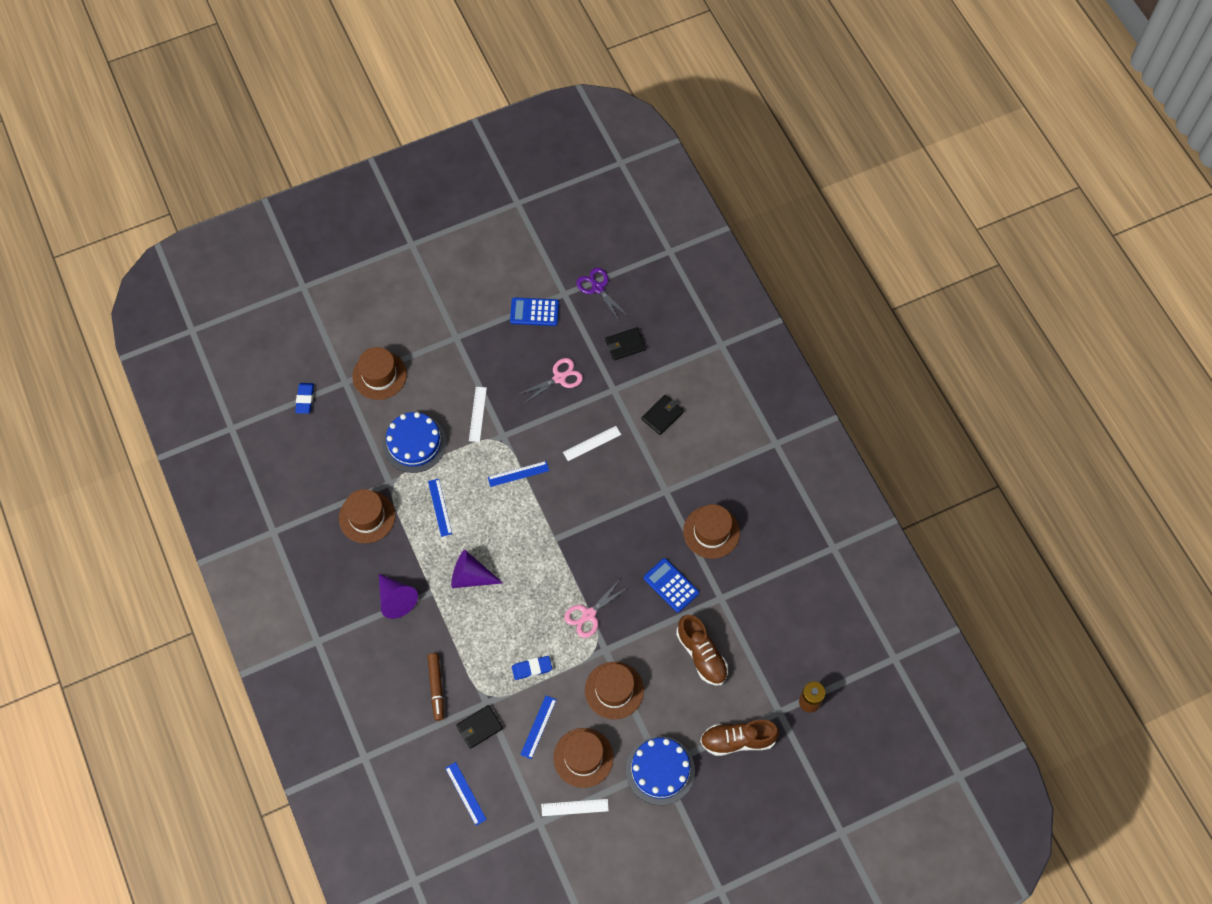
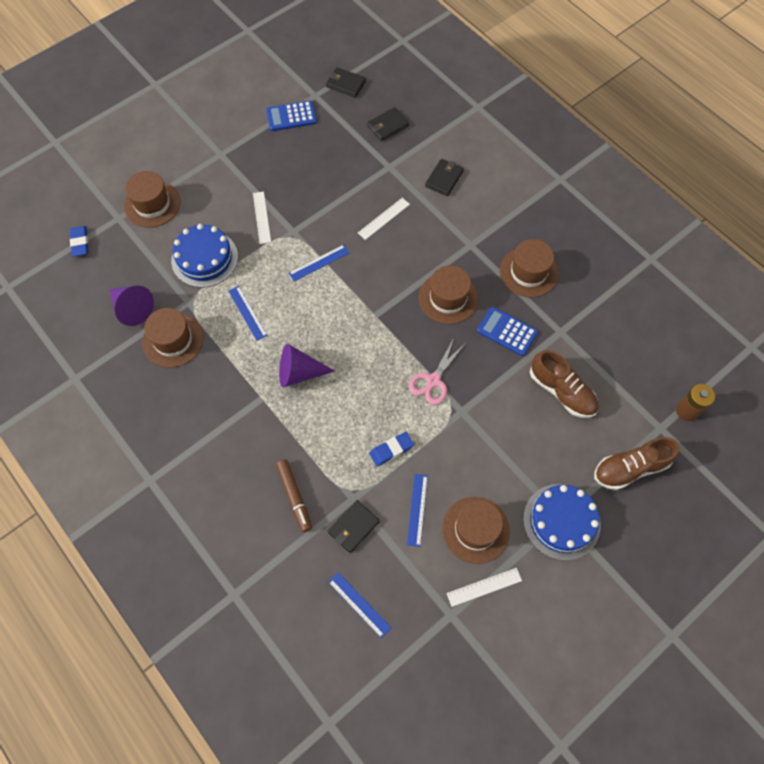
camera: 15 degrees left, 0 degrees up
(395, 599) = (225, 415): purple cone -> purple cone (132, 308)
(559, 378) = (333, 168): pink scissors -> none
(598, 288) = (345, 84): purple scissors -> black wallet
(614, 690) = (484, 450): brown hat -> brown hat (448, 298)

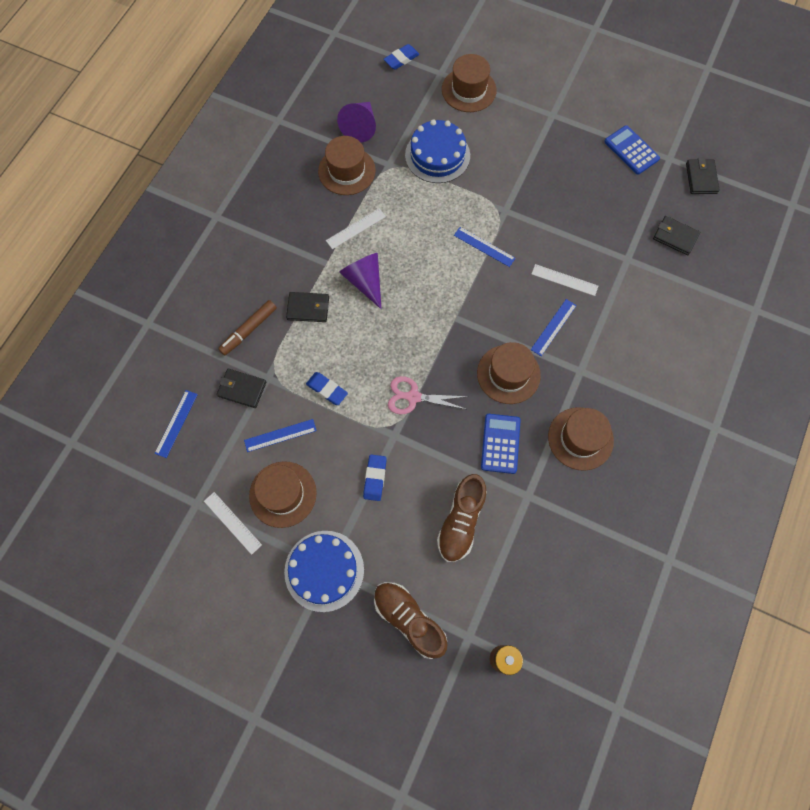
camera: 65 degrees right, 5 degrees up
(247, 313) = (402, 214): blue ruler -> blue ruler (553, 327)
(261, 217) = (505, 178): white ruler -> white ruler (355, 228)
(444, 179) = (644, 314): black wallet -> black wallet (308, 308)
(494, 444) = (375, 478): none -> blue eraser

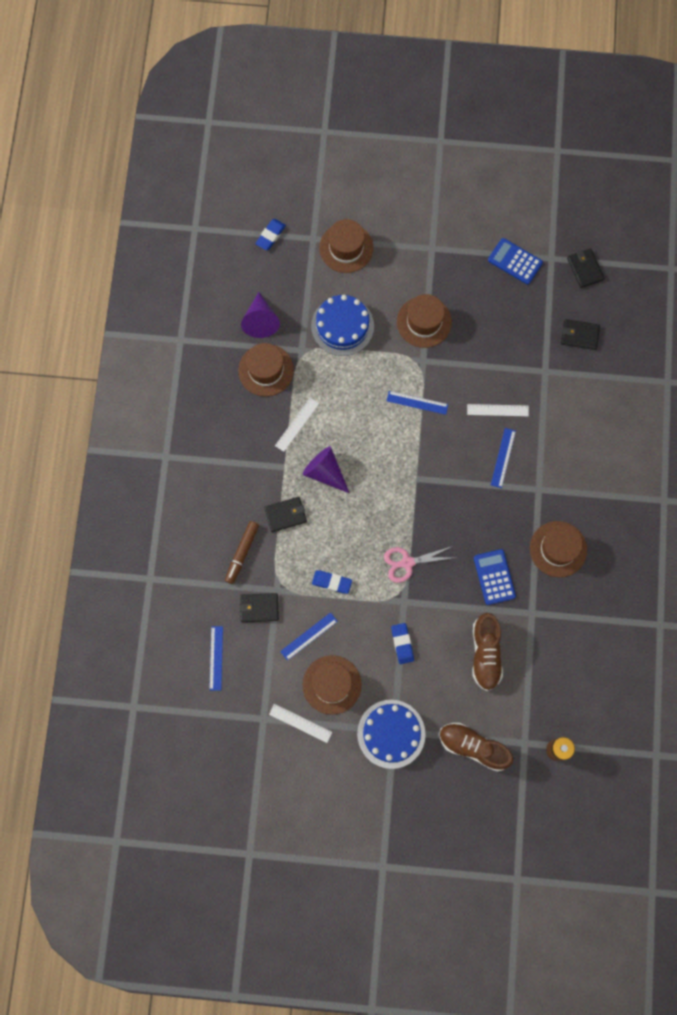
camera: 20 degrees left, 5 degrees up
(508, 374) = (479, 514): brown hat -> brown hat (424, 322)

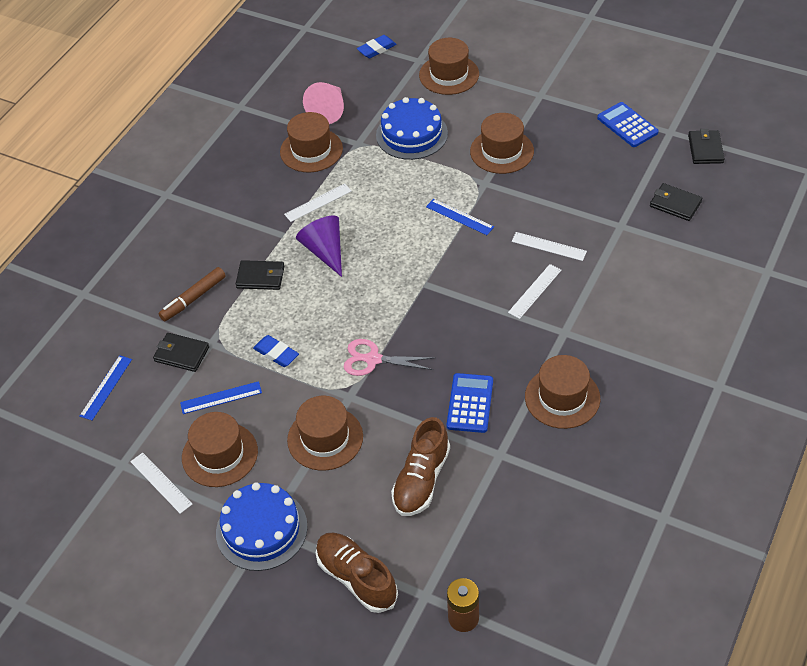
camera: 25 degrees right, 25 degrees down
(260, 321) = (329, 110): purple cone -> pink cone
(402, 644) = (325, 438): blue eraser -> brown hat
(503, 458) = (535, 291): blue ruler -> white ruler

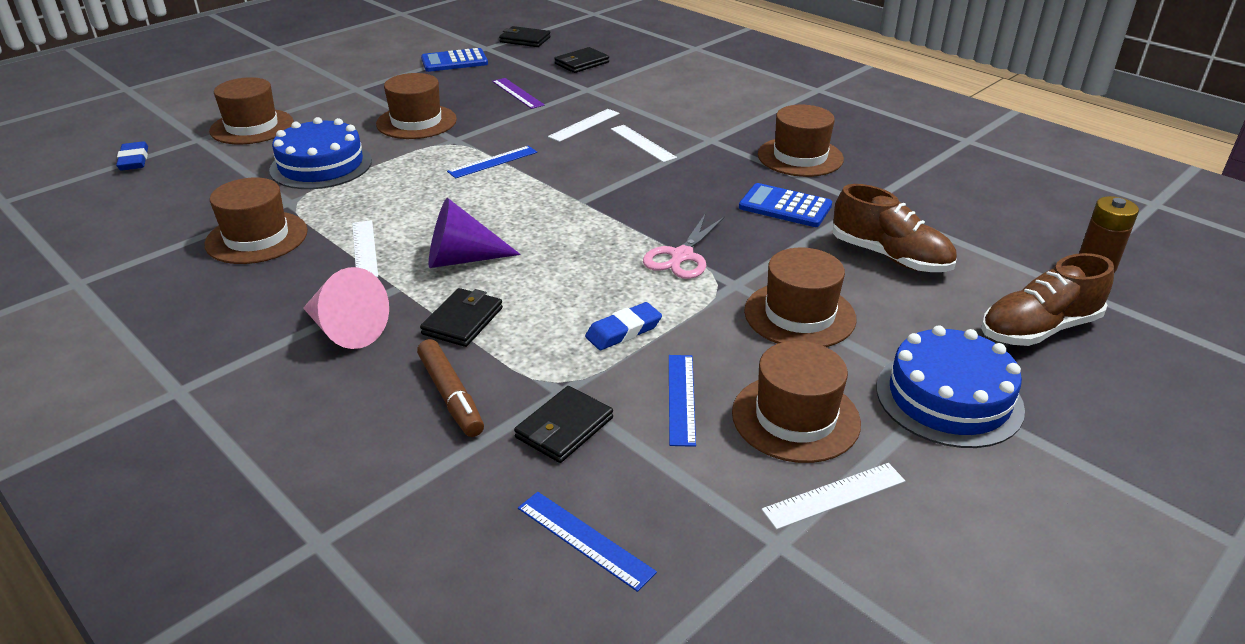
camera: 75 degrees left, 15 degrees down
(329, 110) = (197, 212): pink cone -> pink cone (345, 330)
(586, 186) = (517, 93): none -> purple ruler

